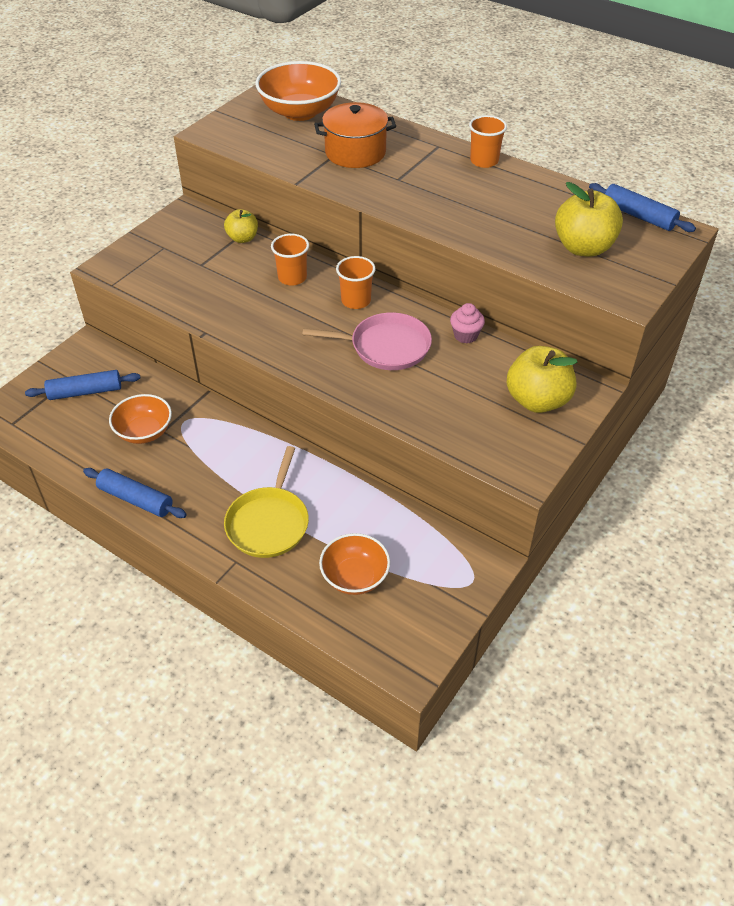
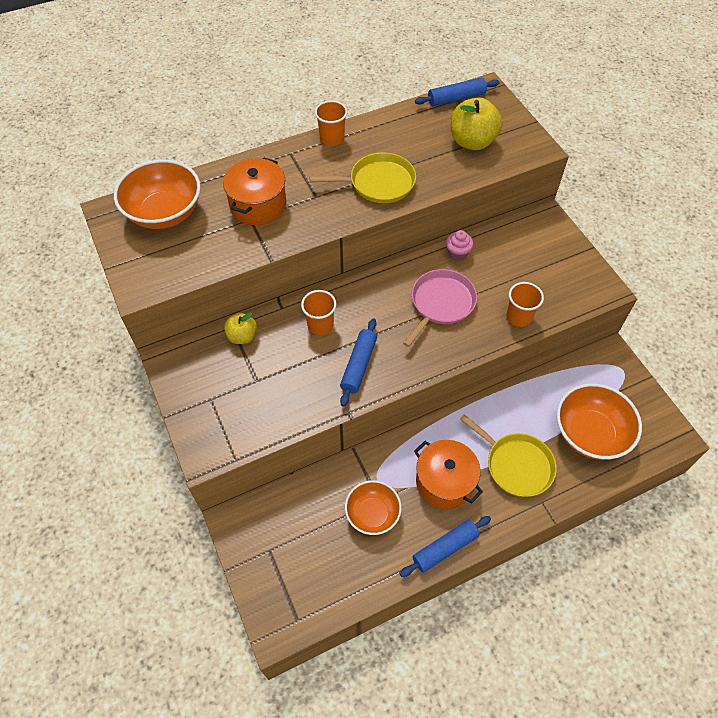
camera: 60 degrees left, 10 degrees up
(85, 392) = (294, 543): blue rolling pin -> blue rolling pin (359, 365)
(212, 471) = (444, 482): none -> orange pot
(355, 577) = (590, 433): orange bowl -> orange bowl, size x1.56
(356, 301) = (377, 297): orange cup -> orange cup (519, 317)
(454, 208) = (378, 183): none -> yellow pan
(537, 400) = (543, 249): yellow apple -> none

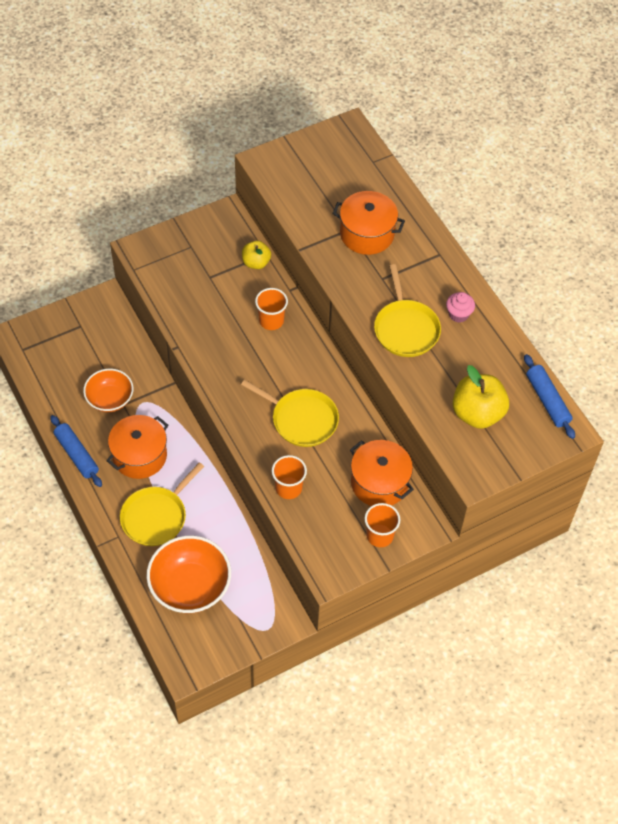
camera: 85 degrees right, 0 degrees up
(164, 212) = (351, 167): orange bowl -> none
(332, 139) = (465, 287): orange cup -> orange cup (379, 535)
(359, 365) = (227, 352): blue rolling pin -> none
(441, 304) = (301, 419): pink pan -> yellow pan
(457, 253) = (368, 436): pink cupcake -> pink cupcake (458, 314)
(507, 248) = (379, 483): none -> orange pot

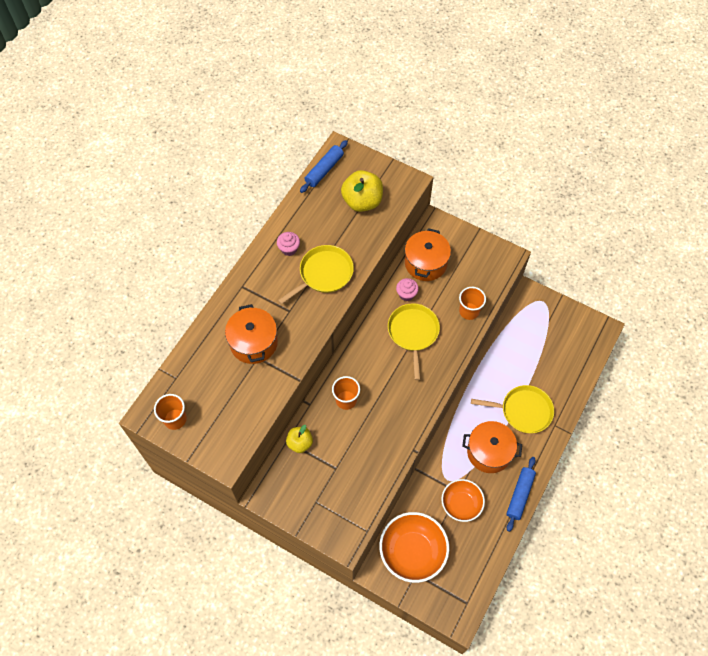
camera: 120 degrees left, 5 degrees up
(190, 586) = (552, 359): orange bowl -> orange bowl (412, 552)
(352, 440) = (406, 294): none -> pink cupcake
(379, 535) = (461, 244): orange cup -> orange cup (175, 419)

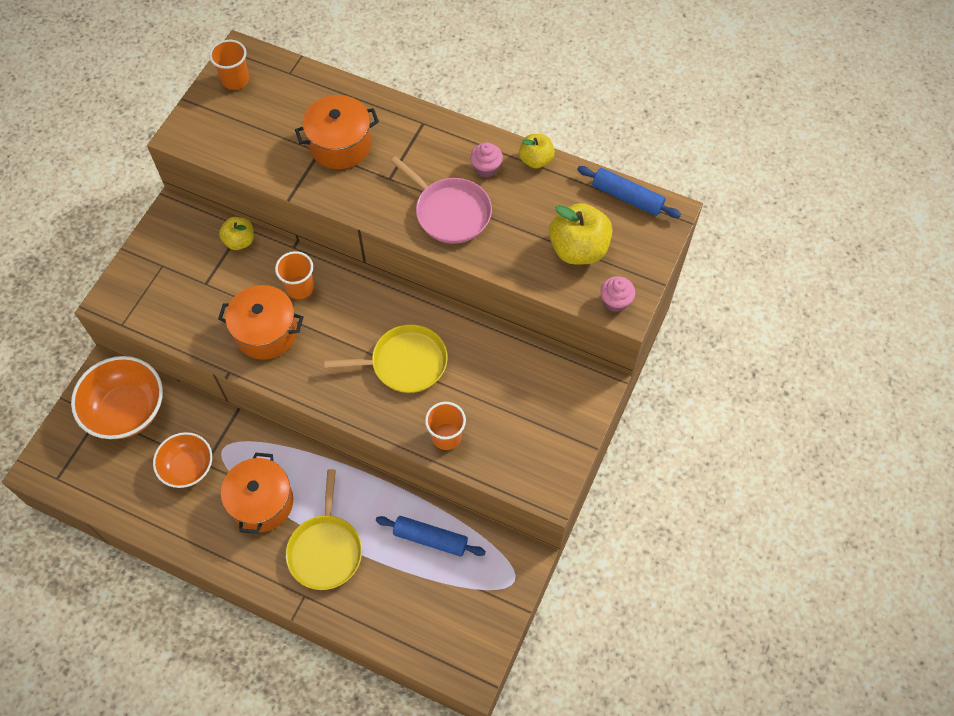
camera: 85 degrees right, 0 degrees up
(286, 218) = (536, 160): none -> yellow apple
(323, 274) = (450, 212): yellow pan -> pink pan
(406, 294) = (467, 351): pink cupcake -> pink cupcake (615, 302)
(425, 263) = (523, 374): orange pot -> orange pot (266, 332)
(520, 495) = (198, 545): blue rolling pin -> blue rolling pin (430, 539)

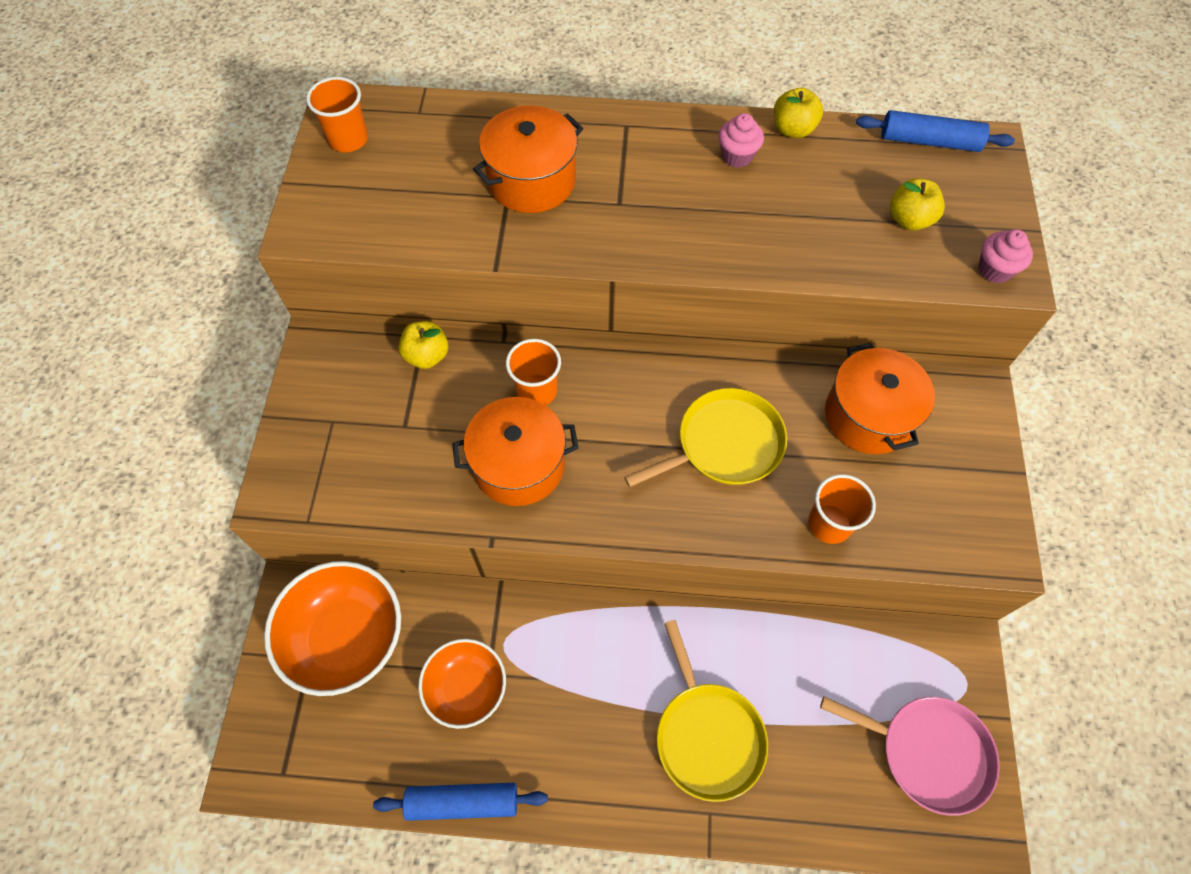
camera: 20 degrees left, 0 degrees up
(262, 502) = (590, 700): orange pot -> orange pot (868, 416)
(430, 539) = (835, 667): blue rolling pin -> blue rolling pin (463, 802)
(450, 212) = (721, 222): pink pan -> pink pan (928, 752)
(578, 249) = (909, 220): yellow apple -> yellow apple, size x0.59

